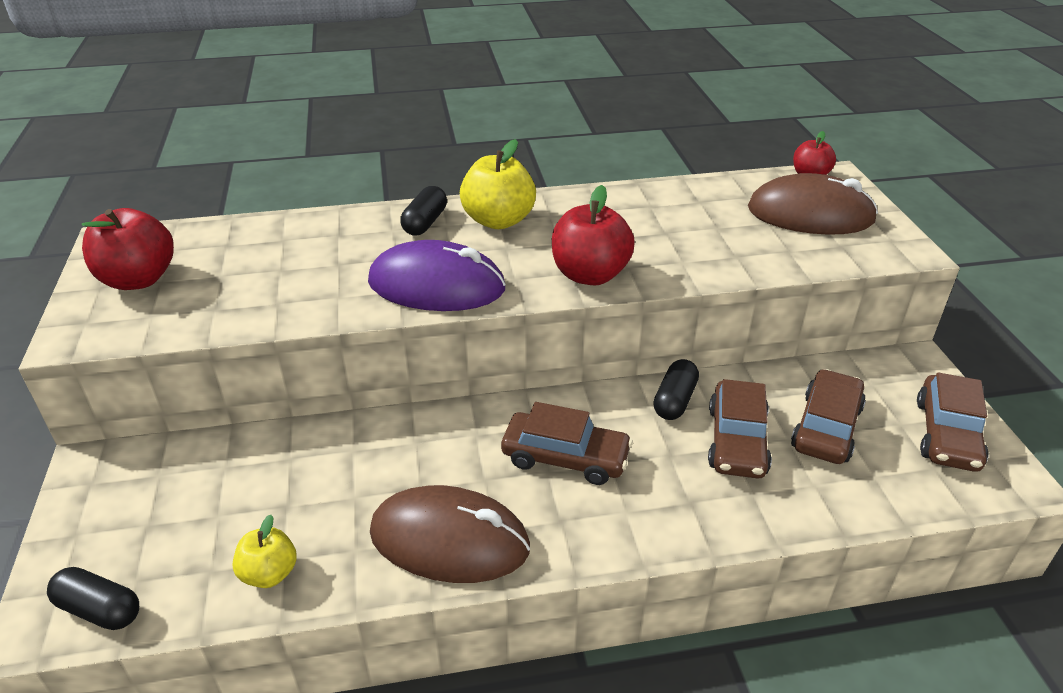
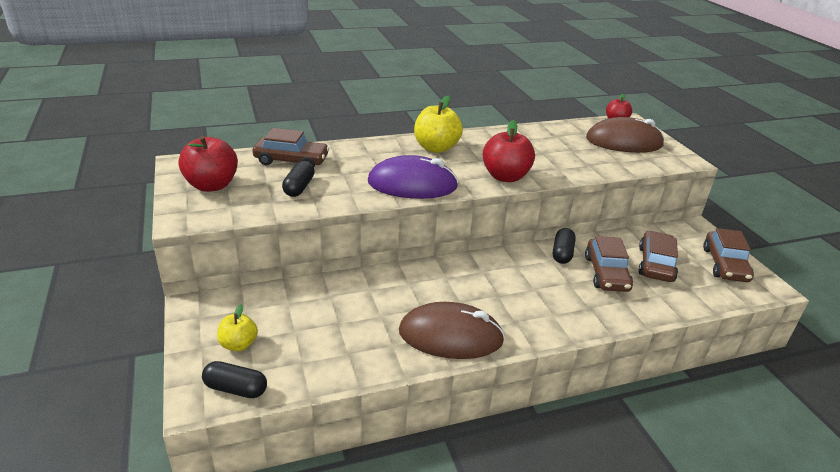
camera: 10 degrees left, 5 degrees down
(269, 573) = (342, 361): yellow apple -> yellow apple (239, 344)
(425, 223) = (389, 149): black capsule -> black capsule (299, 187)
(565, 457) = (506, 287): brown car -> brown car (291, 160)

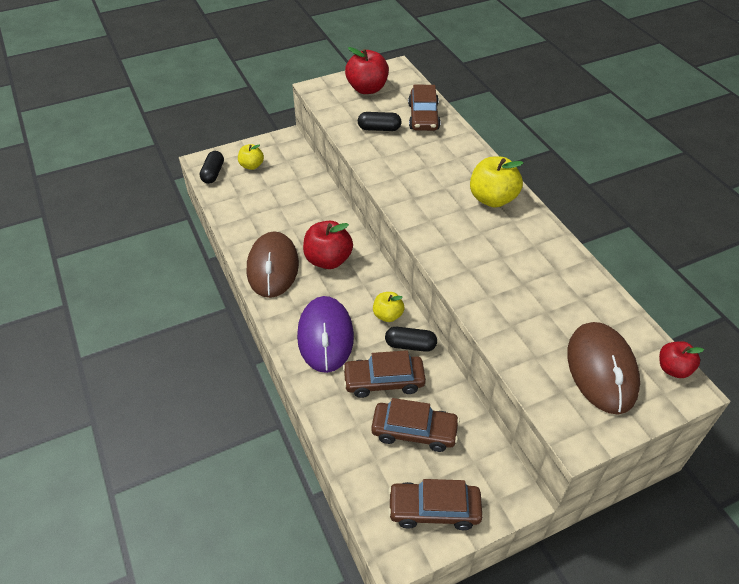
camera: 85 degrees right, 15 degrees up
(412, 184) = (408, 189): purple mouse -> purple mouse (325, 336)
(505, 177) = (450, 252): red apple -> red apple (328, 260)
(526, 261) = (388, 315): none -> yellow apple

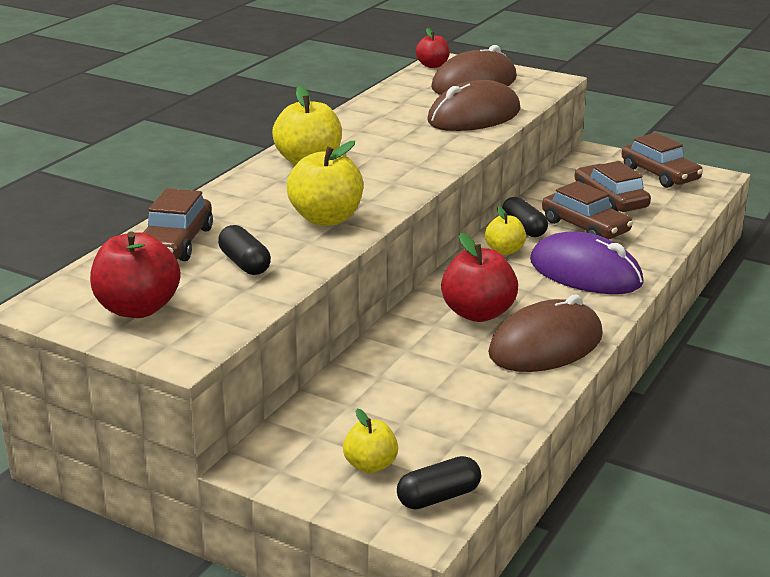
camera: 125 degrees left, 20 degrees down
(325, 336) = (585, 272): purple mouse -> purple mouse turned 75 degrees clockwise
(404, 172) = (326, 218): none -> yellow apple
(423, 117) = (176, 243): brown car -> brown car turned 135 degrees clockwise
(518, 322) = (474, 116): none -> brown mouse

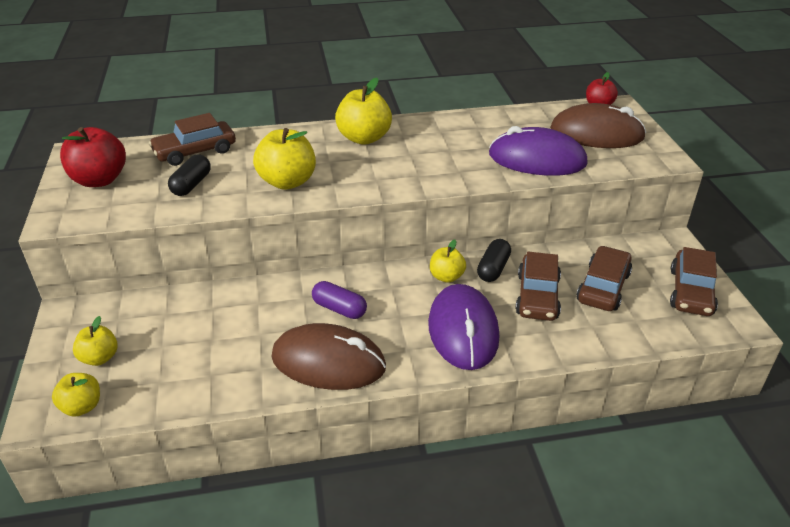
camera: 50 degrees right, 10 degrees up
(438, 497) = (82, 407): black capsule -> yellow apple
(474, 116) = (537, 159): brown mouse -> purple mouse
(478, 313) = (339, 309): red apple -> purple capsule

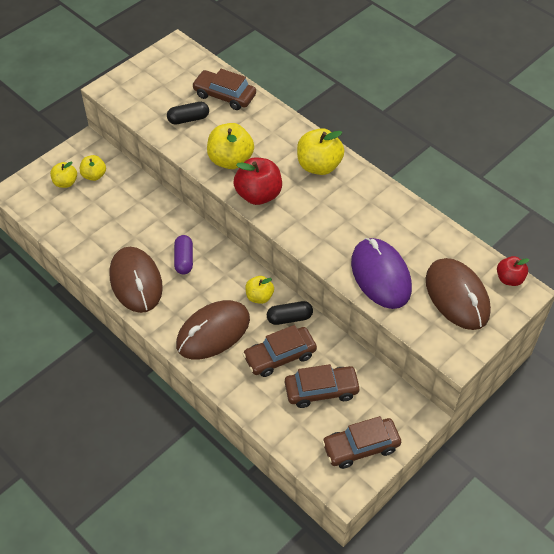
camera: 55 degrees right, 15 degrees up
(82, 407) = (30, 201): yellow apple -> yellow apple (94, 175)
(99, 180) = (158, 77): red apple -> red apple (258, 195)
(463, 330) = (213, 332): purple mouse -> brown mouse

